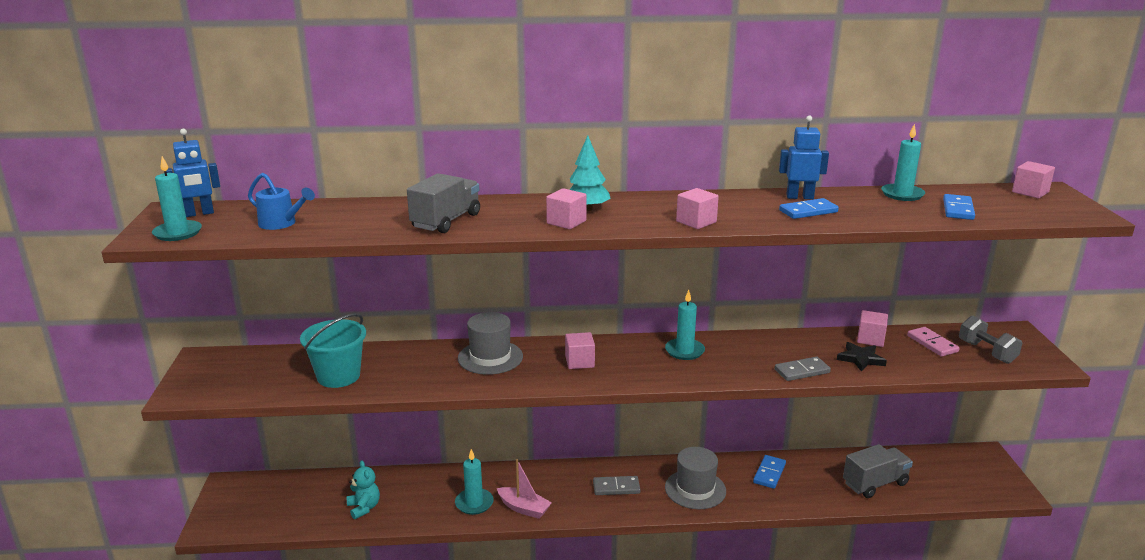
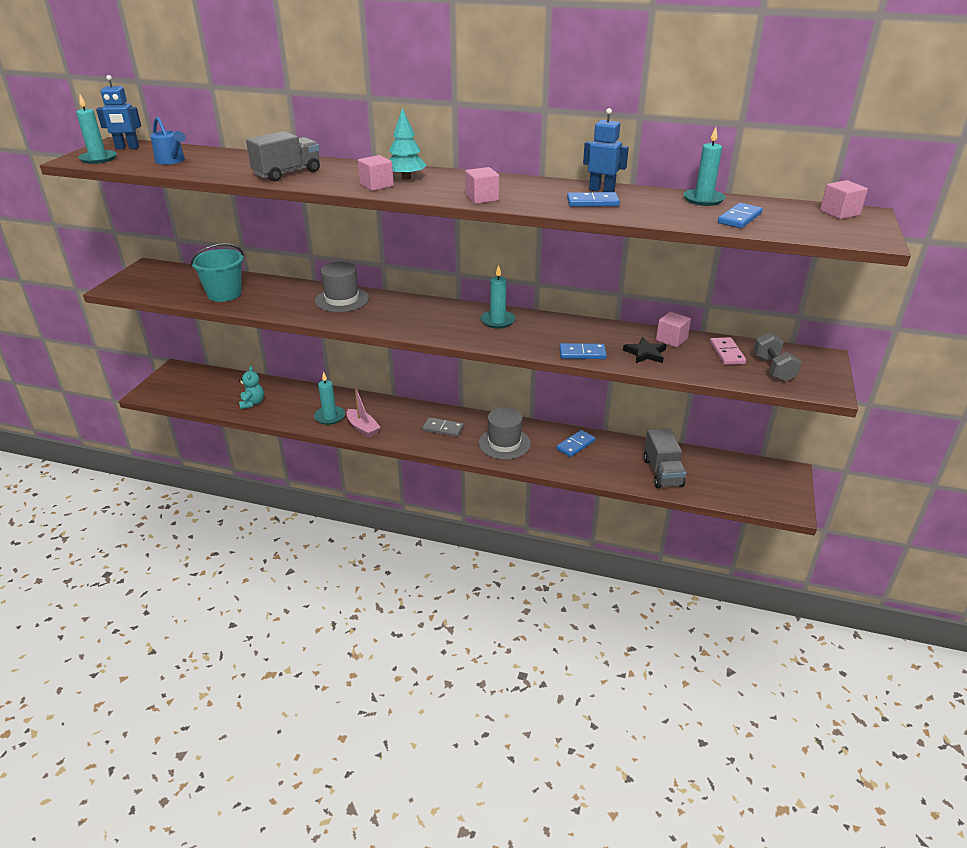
camera: 20 degrees right, 10 degrees up
(579, 362) = (406, 314): pink cube -> none
(802, 371) = (582, 353): grey domino -> blue domino
(875, 483) = (662, 472): grey truck -> grey truck turned 90 degrees clockwise

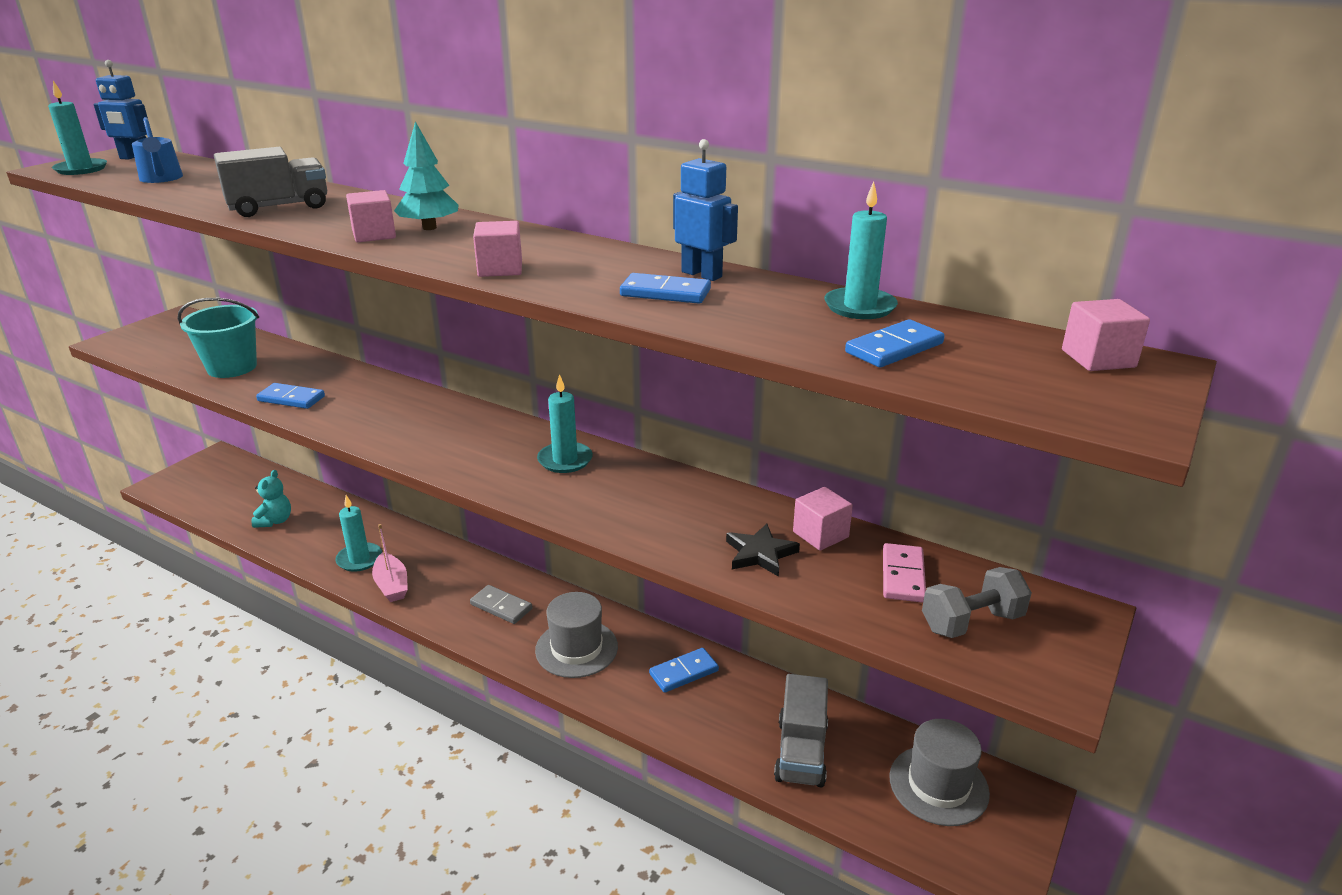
camera: 15 degrees right, 5 degrees down
(342, 299) = (373, 395): grey hat -> grey hat (938, 785)
(582, 353) = (656, 537): blue domino -> blue domino (291, 399)
(773, 369) = (972, 622): grey dumbbell -> grey dumbbell turned 60 degrees clockwise

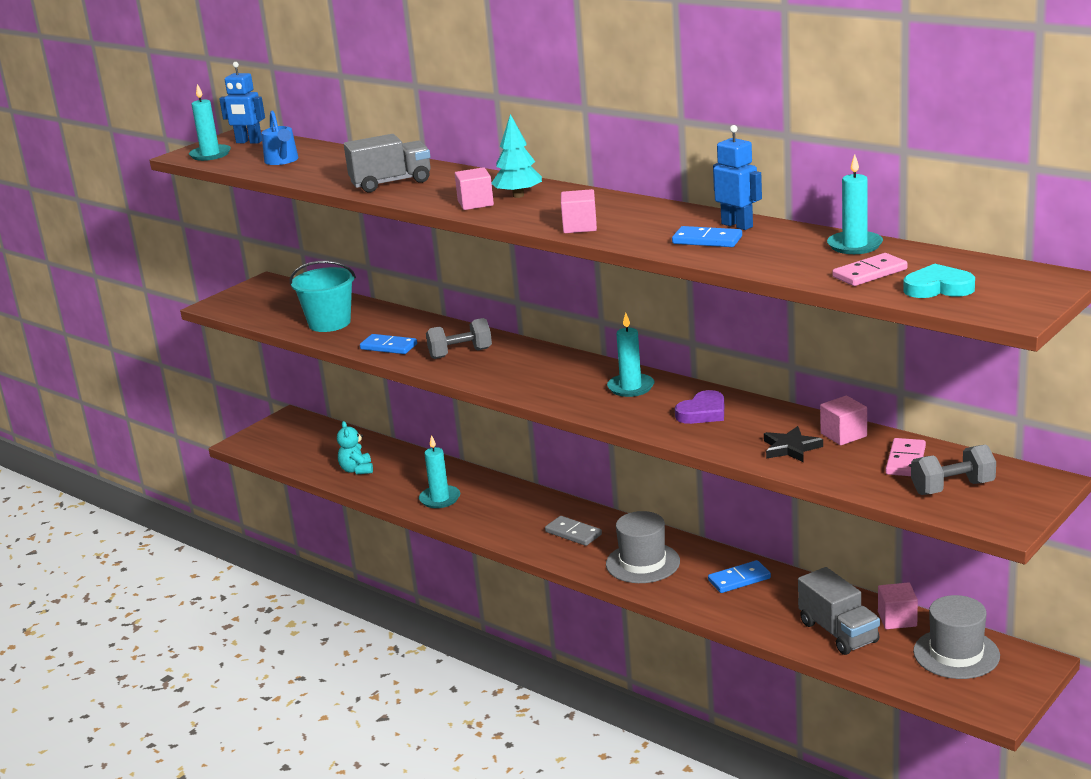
camera: 10 degrees right, 5 degrees down
(275, 521) = (357, 470): turquoise teddy bear -> turquoise teddy bear turned 150 degrees clockwise
(372, 410) = (460, 353): none -> grey dumbbell
(392, 585) = (472, 518): pink boat -> none
(650, 498) = (703, 412): none -> purple heart
(801, 752) = (838, 632): grey truck -> grey truck turned 45 degrees counterclockwise
(894, 348) = (870, 273): blue domino -> pink domino
(998, 374) = (938, 288): none -> turquoise heart
(1098, 358) = (1018, 275): pink cube -> pink cube (897, 619)

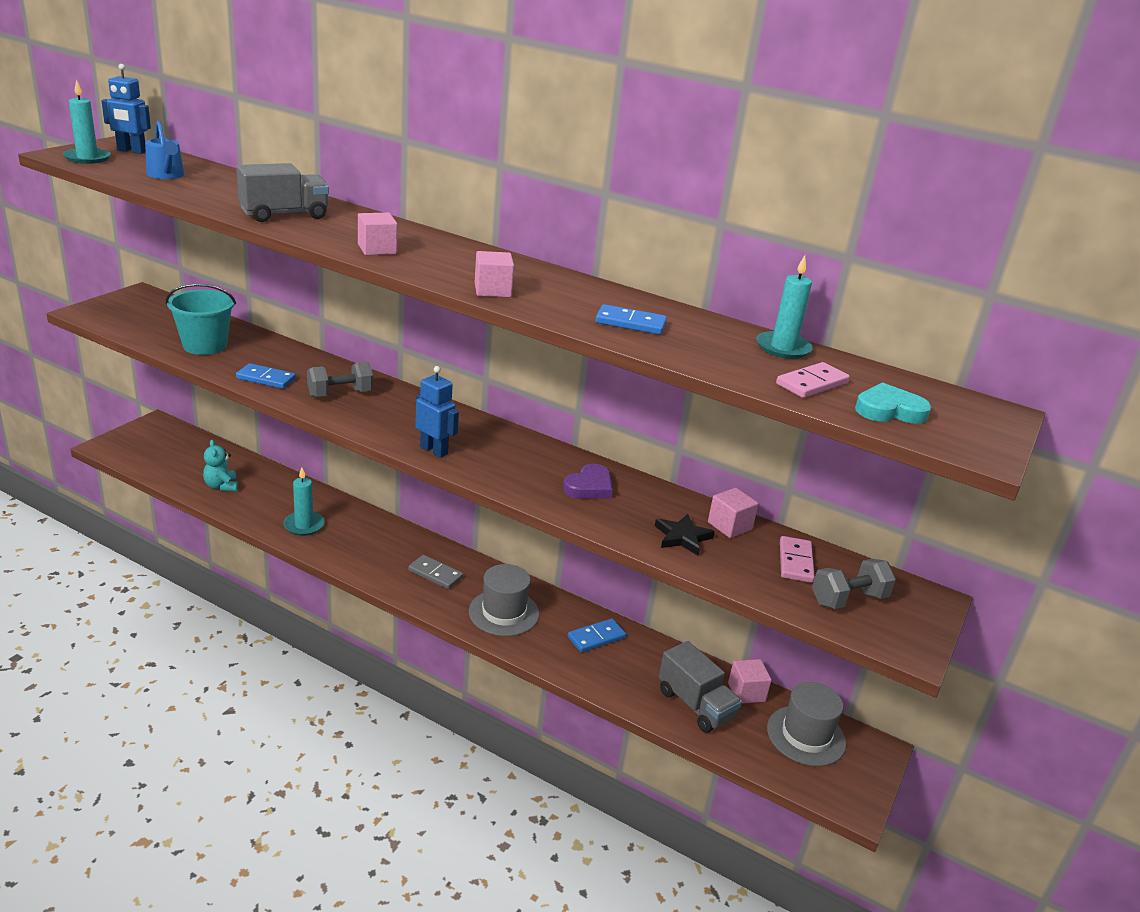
camera: 15 degrees left, 5 degrees up
(518, 195) = (421, 247): turquoise tree -> none
(631, 387) = (514, 450): turquoise candle -> none
(737, 225) = (656, 309): blue robot -> blue robot (434, 450)

